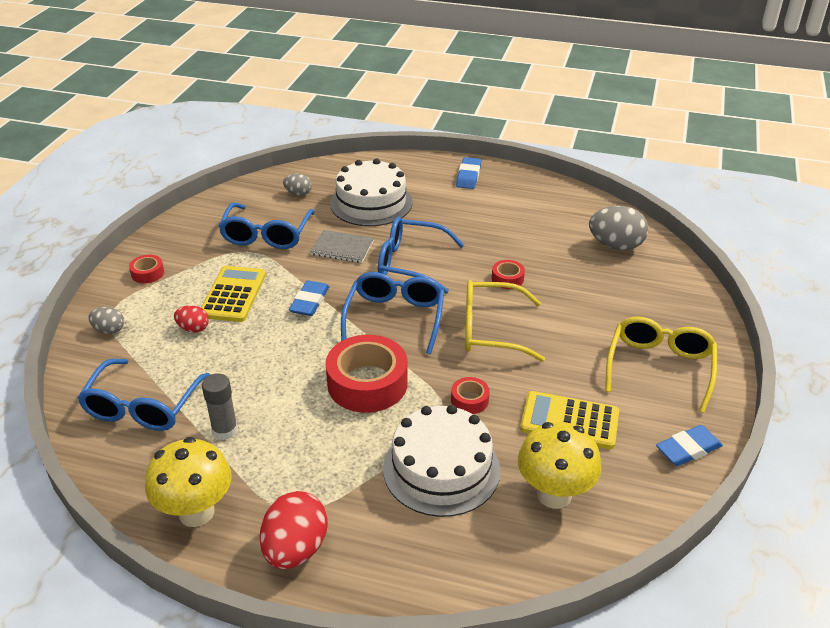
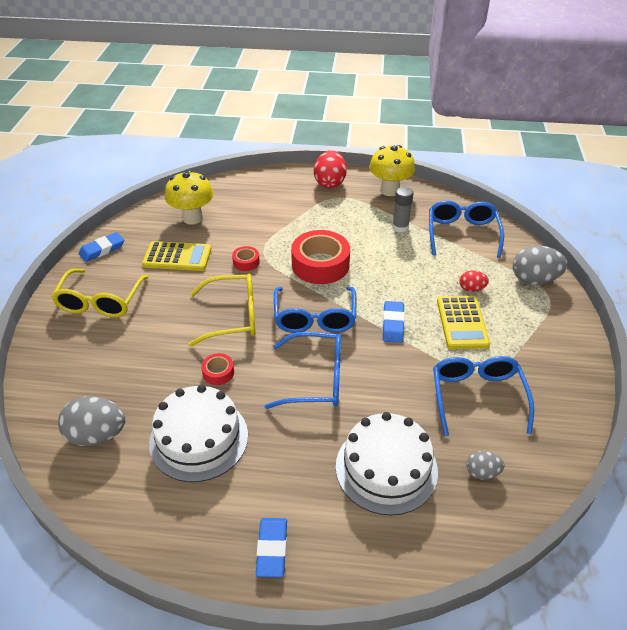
camera: 170 degrees right, 5 degrees up
(109, 330) = (534, 280): grey egg -> grey egg, size x1.84
(147, 273) = (553, 334): red tape -> none
(342, 248) = (391, 390): grey notebook -> none
(441, 469) = (260, 223): white cake -> white cake (199, 438)

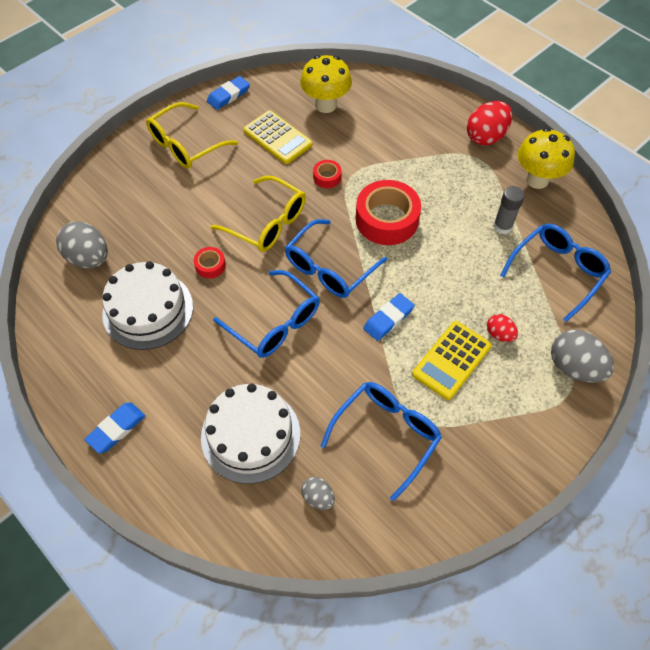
camera: 40 degrees right, 15 degrees up
(102, 249) = (228, 95): blue eraser -> blue eraser turned 45 degrees counterclockwise

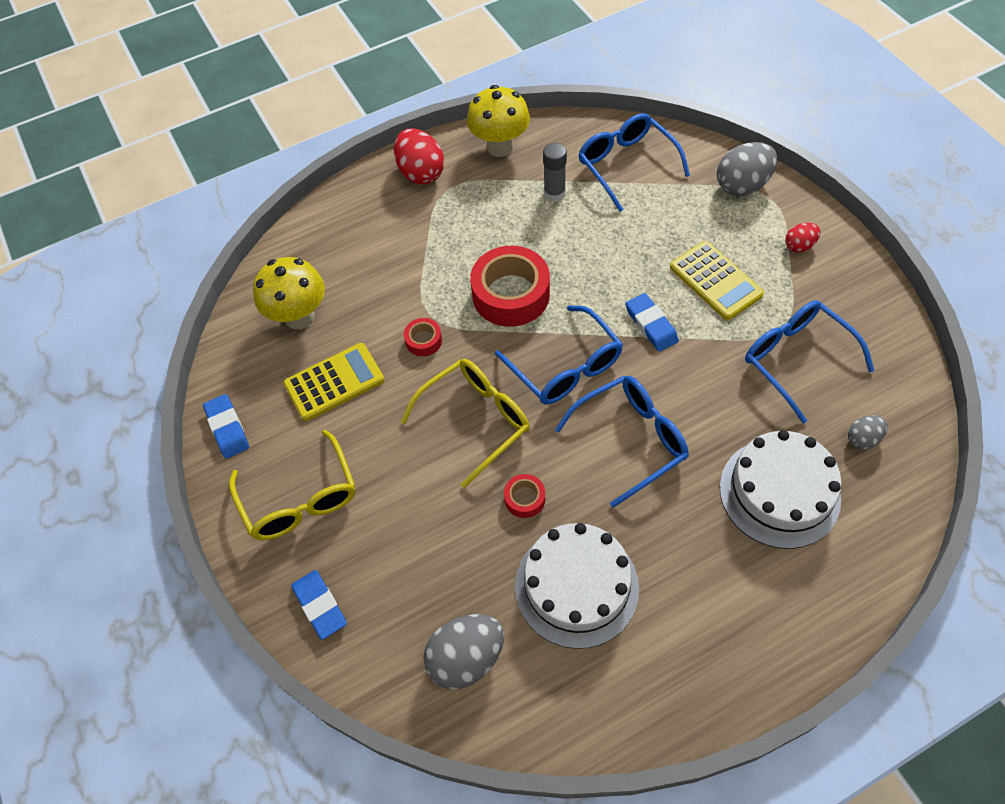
camera: 70 degrees left, 0 degrees up
(116, 429) = (750, 647): blue eraser -> blue eraser (320, 605)
(499, 334) = (692, 233): red egg -> red egg (799, 246)

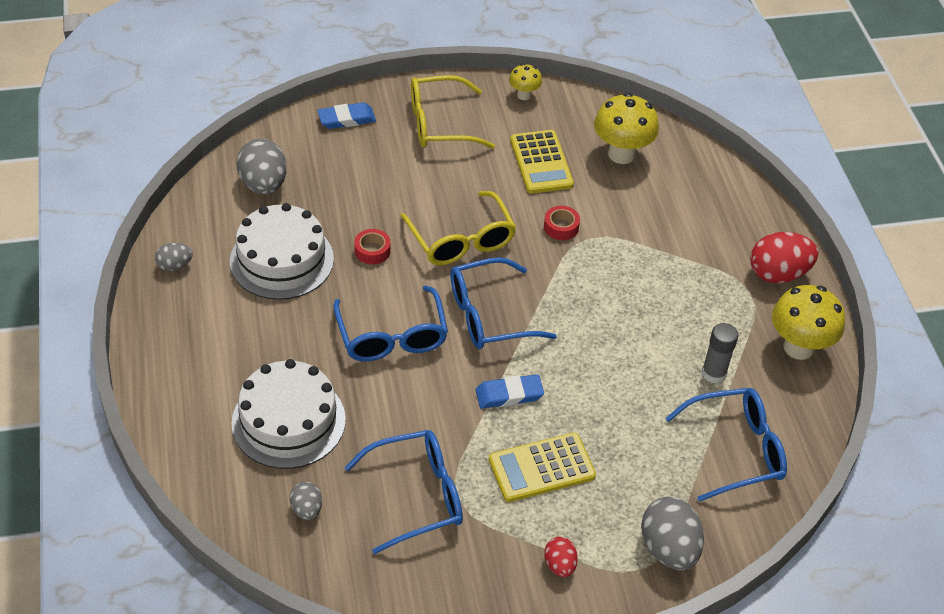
camera: 100 degrees right, 10 degrees down
(227, 428) = (524, 95): blue eraser -> yellow mushroom
(511, 294) = (590, 300): red tape -> none
(637, 705) = (175, 266): none -> grey egg

